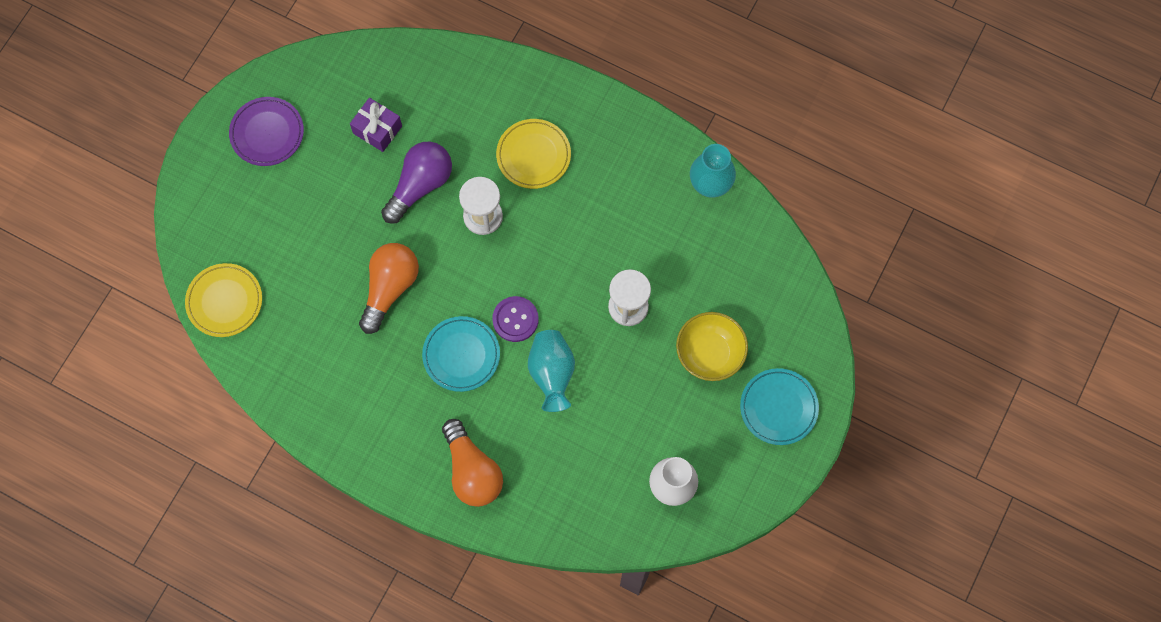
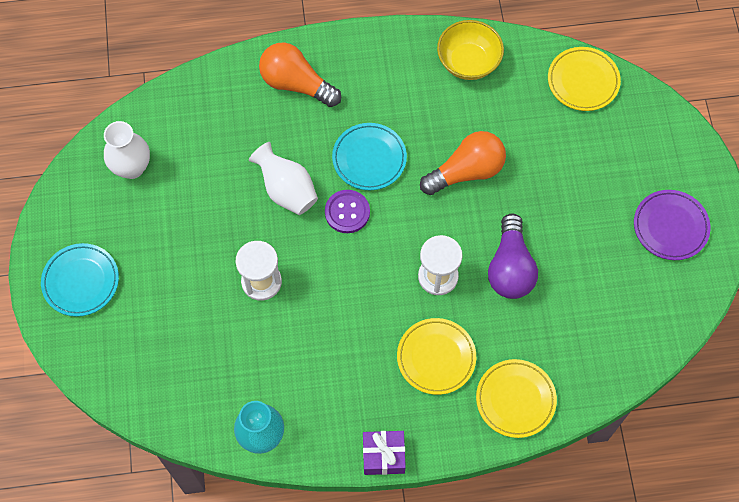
camera: 145 degrees right, 5 degrees down
(377, 129) = (585, 290): purple gift -> purple gift (383, 456)
(390, 288) = (466, 171): orange light bulb -> orange light bulb turned 105 degrees counterclockwise
(498, 86) = (515, 399): none -> yellow plate
(552, 373) = (287, 190): turquoise vase -> white vase
(709, 353) = (167, 288): yellow bowl -> yellow bowl (468, 62)

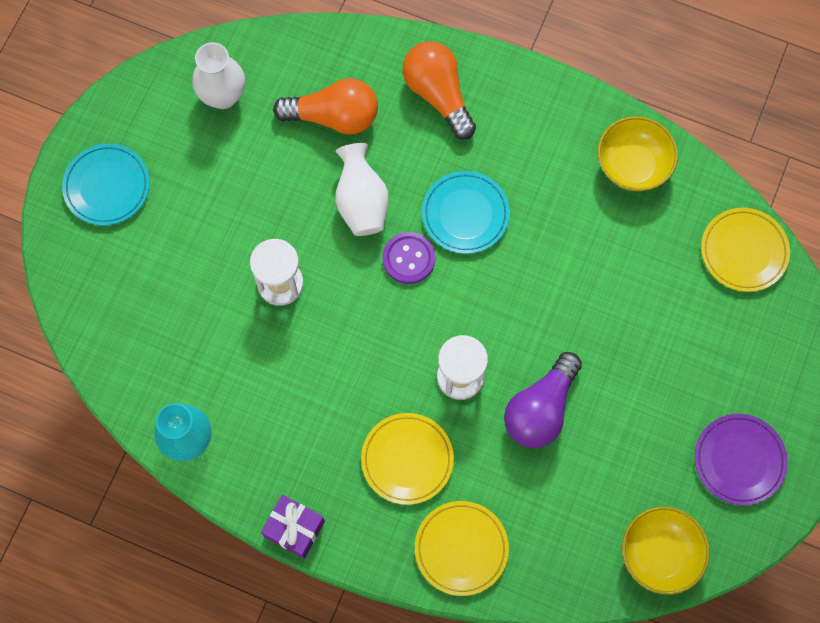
camera: 30 degrees right, 5 degrees up
(466, 171) = (557, 282): orange light bulb -> orange light bulb (333, 117)
(657, 323) = (659, 554): none -> yellow bowl

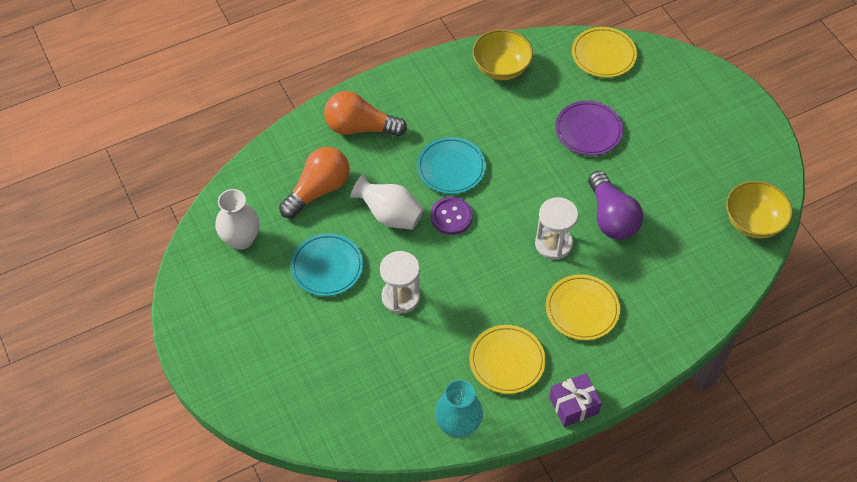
camera: 50 degrees left, 15 degrees down
(107, 186) = (234, 349): turquoise plate -> turquoise plate (327, 267)
(461, 549) = (665, 321): yellow plate -> yellow plate (507, 361)
(739, 460) = (728, 144): purple plate -> purple plate (588, 131)

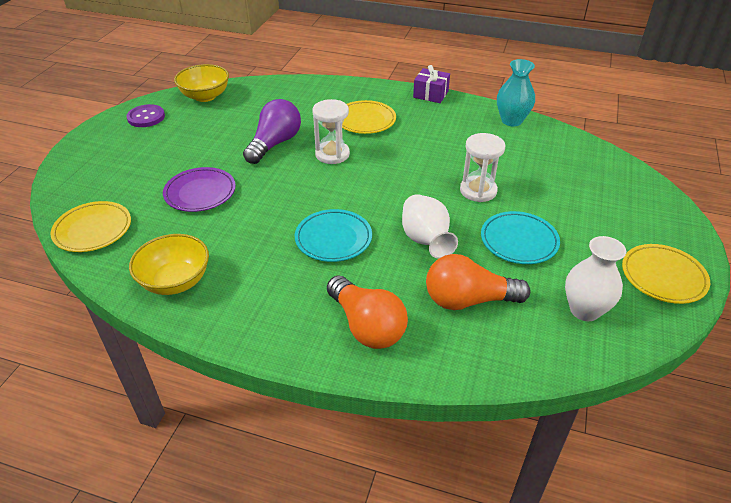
camera: 135 degrees left, 15 degrees down
(451, 217) = (379, 210): purple button -> purple button (146, 117)
(507, 361) = (445, 126): yellow plate -> yellow plate (663, 277)

